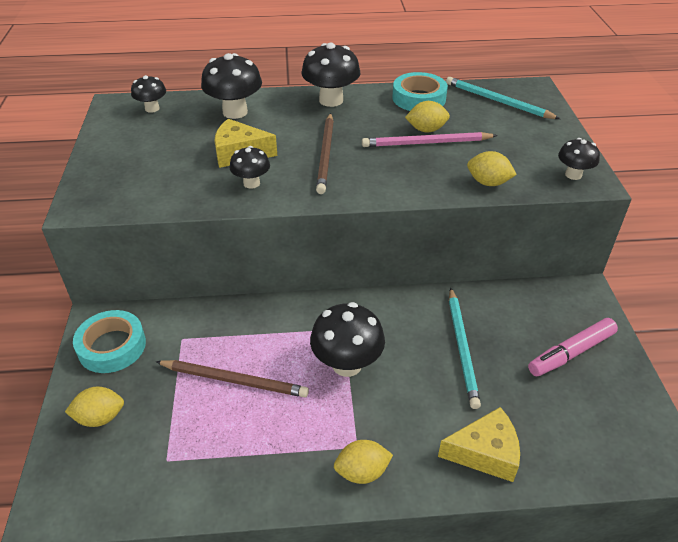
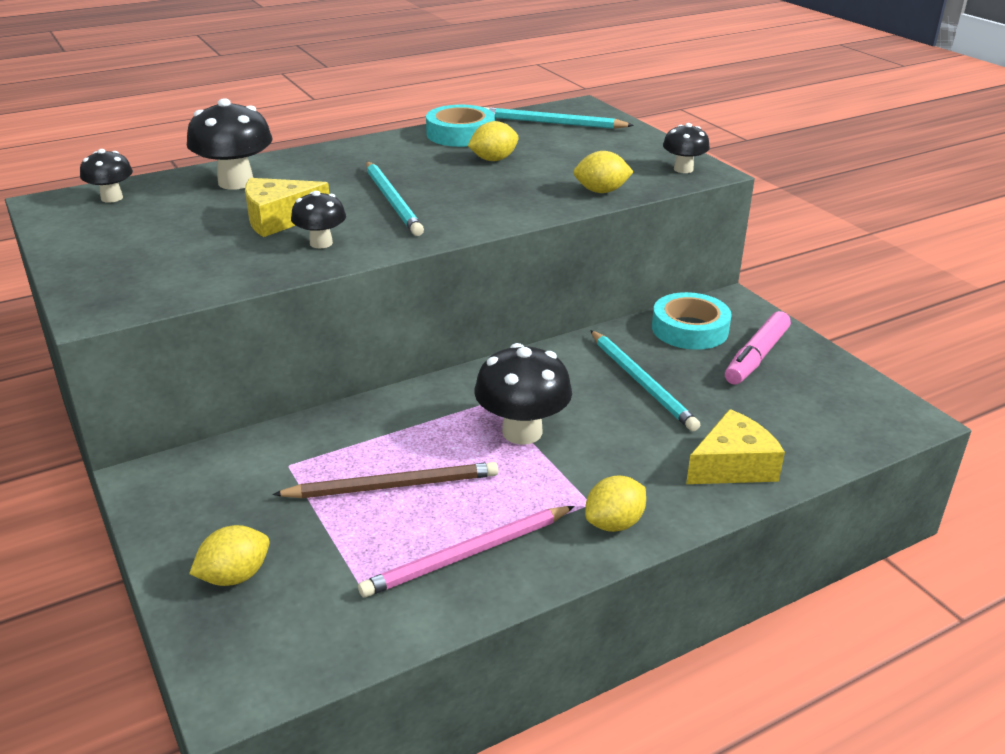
camera: 25 degrees left, 10 degrees down
(112, 346) = (193, 499): turquoise tape -> turquoise tape (689, 329)
(326, 155) = (392, 201): brown pencil -> turquoise pencil
(331, 100) = (354, 152): black mushroom -> none
(426, 143) = (503, 171): pink pencil -> pink pencil (467, 554)

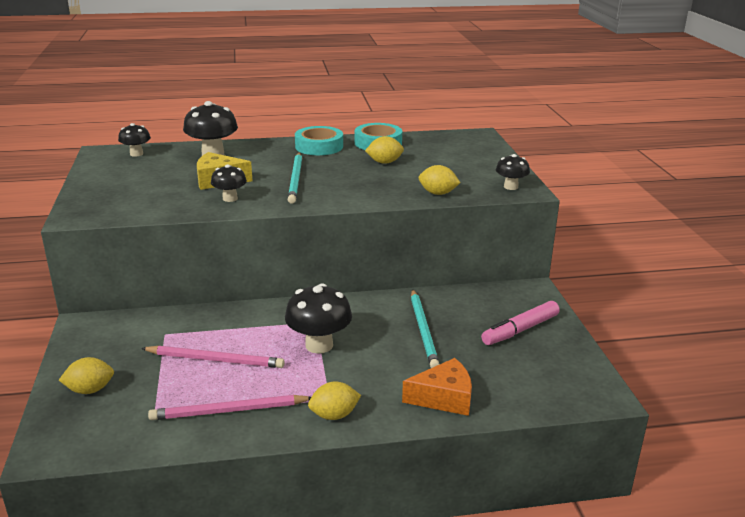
camera: 20 degrees right, 5 degrees down
(393, 486) = (215, 360): brown pencil -> pink pencil
(552, 123) = (447, 143): turquoise pencil -> none
(689, 329) = (486, 302): turquoise tape -> turquoise tape (319, 146)
(733, 466) = (444, 398): yellow cheese -> orange cheese

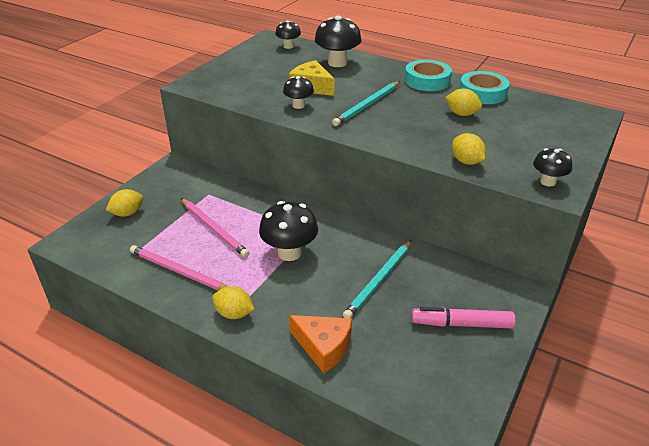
camera: 40 degrees right, 10 degrees up
(90, 390) = (127, 213): yellow lemon -> yellow lemon turned 60 degrees counterclockwise

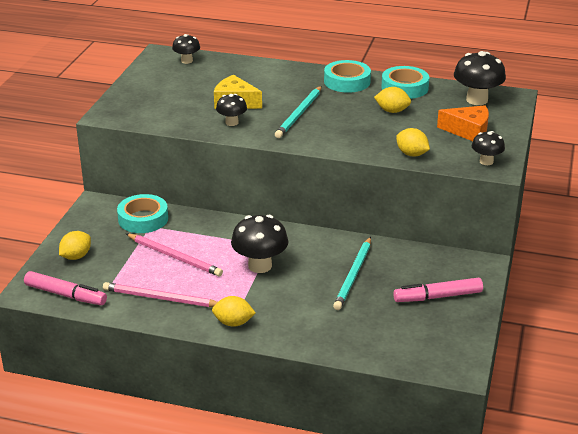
camera: 15 degrees left, 5 degrees down
(95, 251) = (66, 295): none -> pink marker
(206, 186) = (143, 219): none -> turquoise tape
(323, 347) = (326, 334): orange cheese -> orange cheese (468, 131)
(337, 63) = (248, 73): black mushroom -> black mushroom (477, 100)

